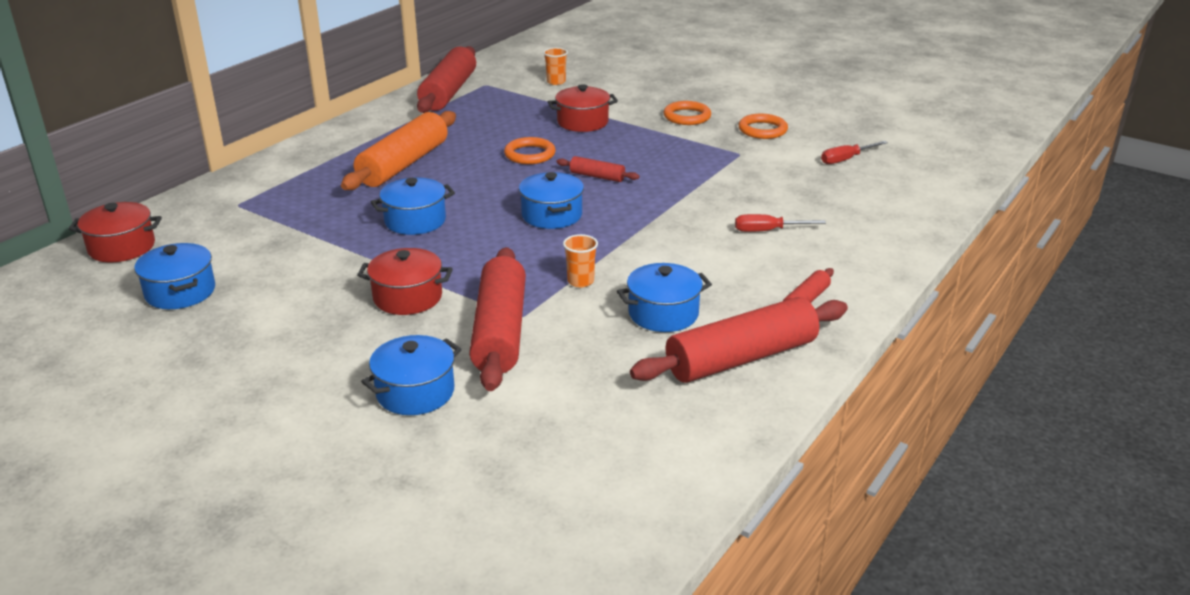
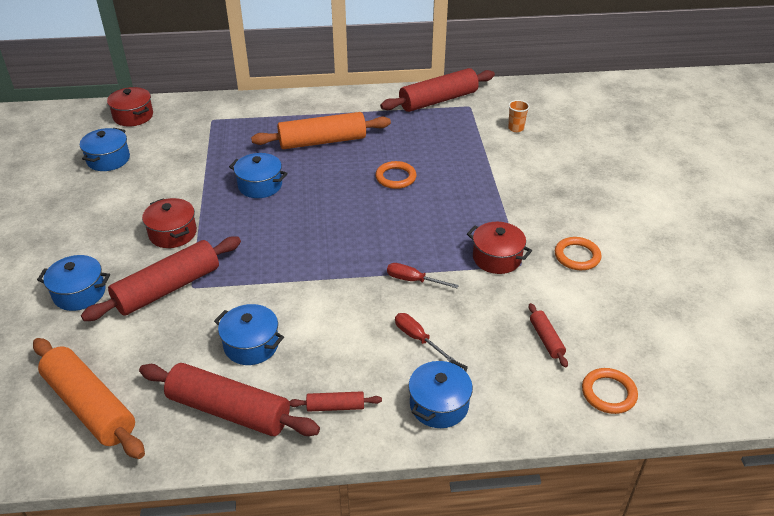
camera: 50 degrees right, 10 degrees up
(552, 215) = (326, 231): blue pot -> blue pot (439, 405)
(580, 281) = (256, 288): orange cup -> none
(582, 122) = (471, 172): red pot -> red pot (497, 258)
(597, 176) = (401, 220): red rolling pin -> red rolling pin (546, 339)
(626, 443) = (90, 406): none -> orange rolling pin
(687, 116) = (546, 210): orange ring -> orange ring (608, 393)
(846, 159) = (587, 324): red screwdriver -> red screwdriver (413, 280)

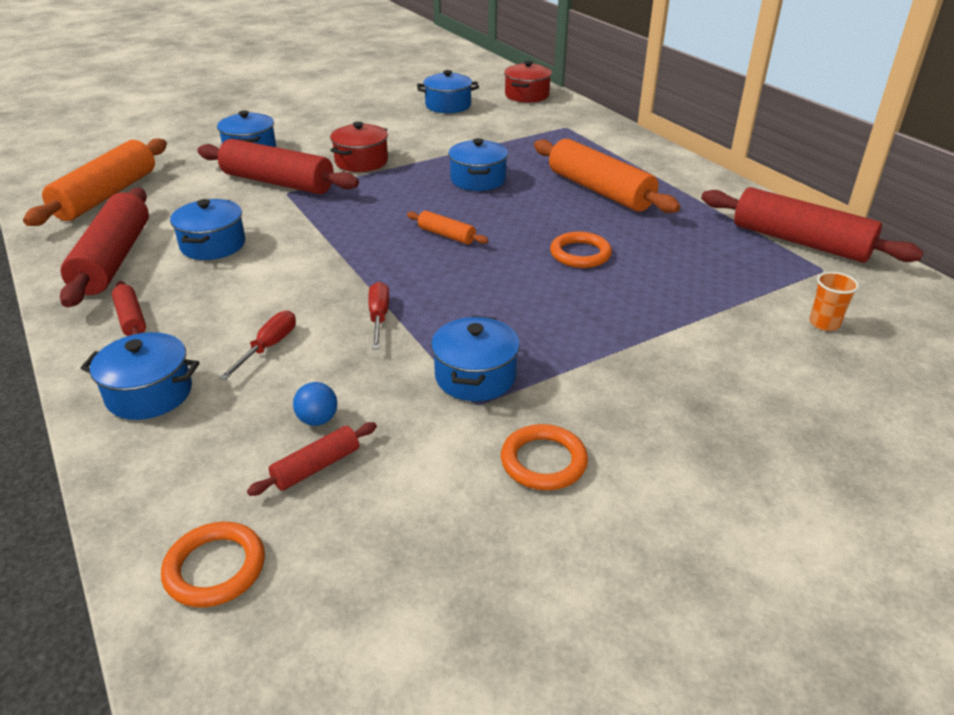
camera: 65 degrees right, 5 degrees down
(330, 223) = (446, 235): none -> orange rolling pin
(497, 258) = (475, 376): red pot -> blue pot
(505, 330) = (318, 420): none -> blue ball

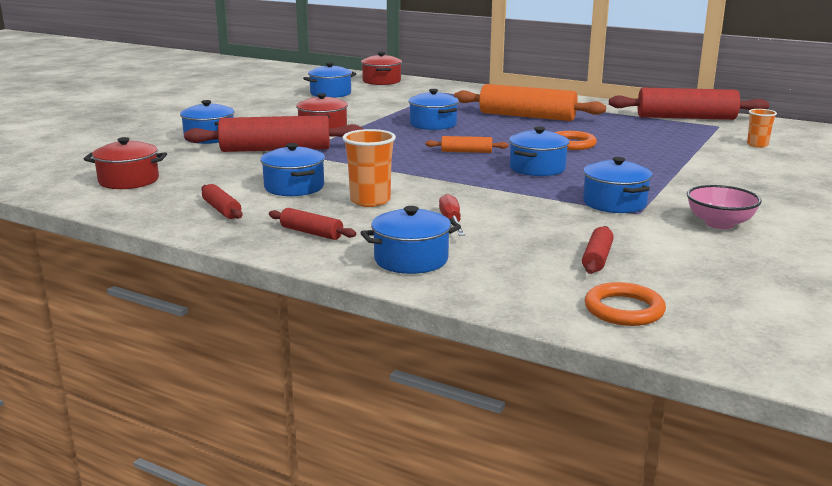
camera: 30 degrees left, 15 degrees down
(106, 195) = (129, 181): orange rolling pin -> red pot
(114, 259) = (222, 210): red rolling pin -> red rolling pin, size x0.47
(245, 288) = (370, 201): none -> orange cup
(318, 420) = (555, 241): blue ball -> none
(379, 317) = (500, 194): red screwdriver -> none
(480, 286) = (537, 168): none -> blue pot
(543, 461) = (719, 224): orange ring -> pink bowl

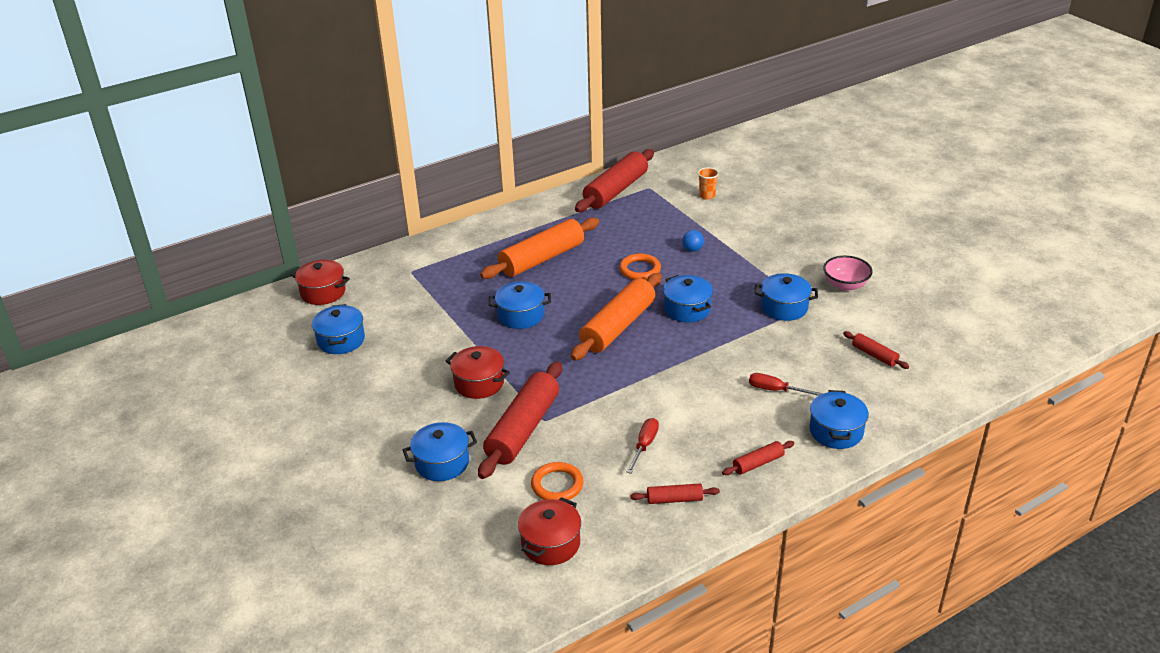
camera: 60 degrees left, 15 degrees up
(294, 187) = (644, 445): blue pot -> red screwdriver
(370, 201) = (706, 414): orange cup -> none
(466, 152) = (618, 326): orange rolling pin -> orange rolling pin, size x2.15
(624, 309) = (950, 376): orange ring -> orange ring (557, 485)
(646, 155) = (692, 249): none -> blue ball

